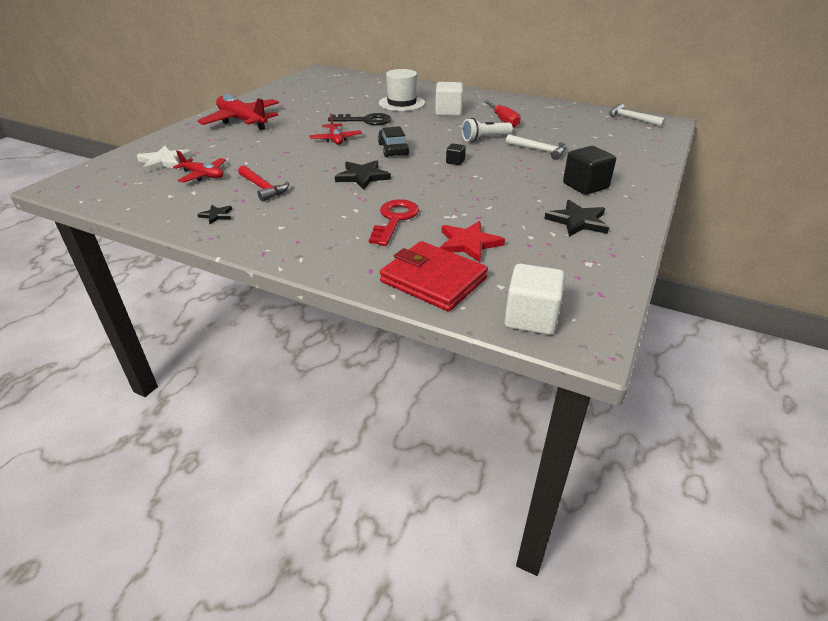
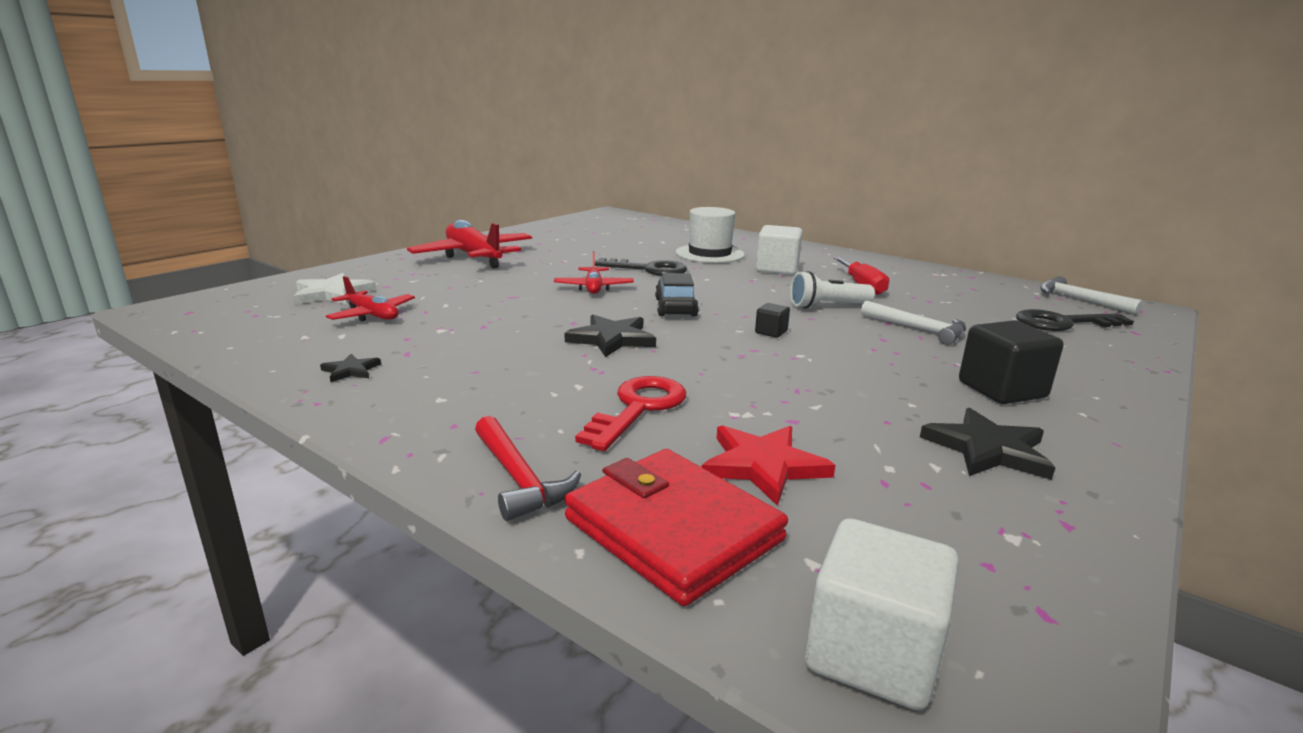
camera: 10 degrees right, 15 degrees down
(263, 188) = (448, 340): red hammer -> red hammer (519, 479)
(620, 137) = (1063, 323): none -> black key

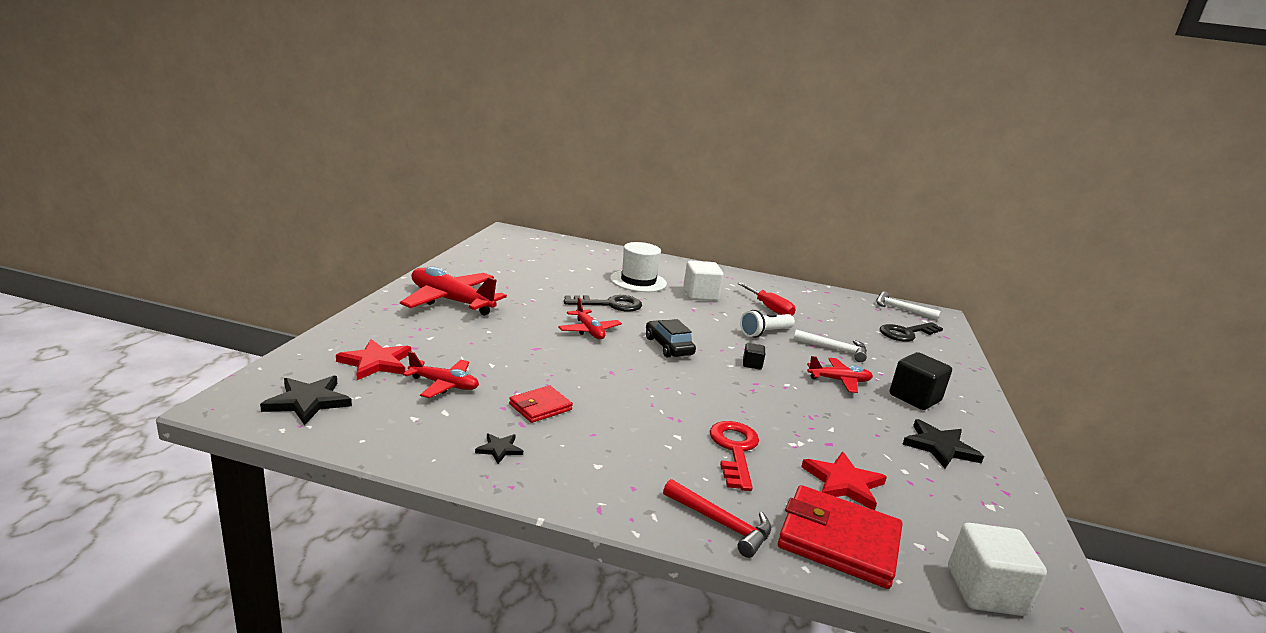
camera: 25 degrees left, 0 degrees up
(332, 293) = (376, 363): white star -> red star
(447, 342) = (540, 407): none -> red wallet
(611, 339) = (656, 386): black star -> black star (308, 402)
(888, 359) = (839, 381): none -> red plane

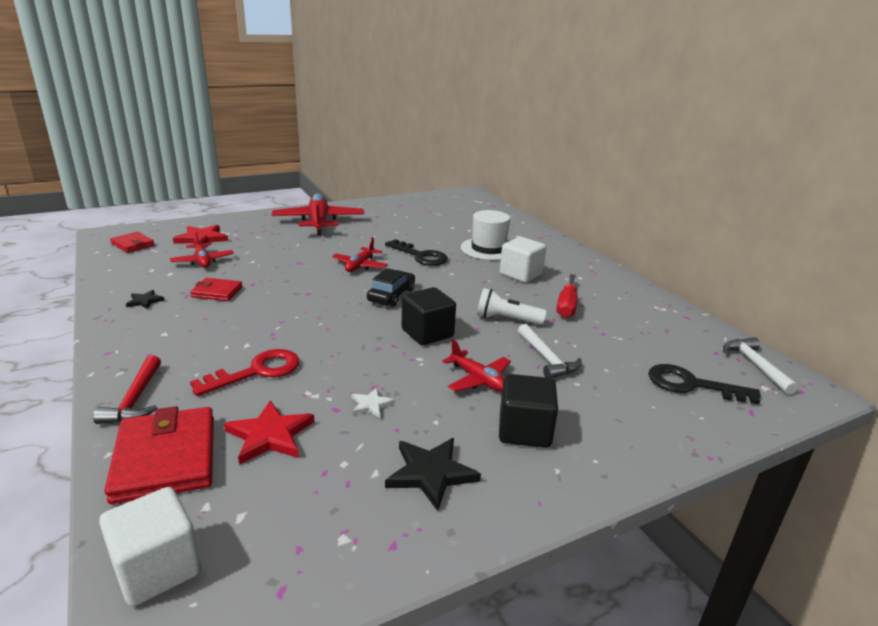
camera: 50 degrees right, 5 degrees up
(308, 402) = (133, 244): black star -> red wallet
(752, 364) = (427, 333): black cube -> black cube, size x2.00
(836, 429) = (371, 405): none -> white star

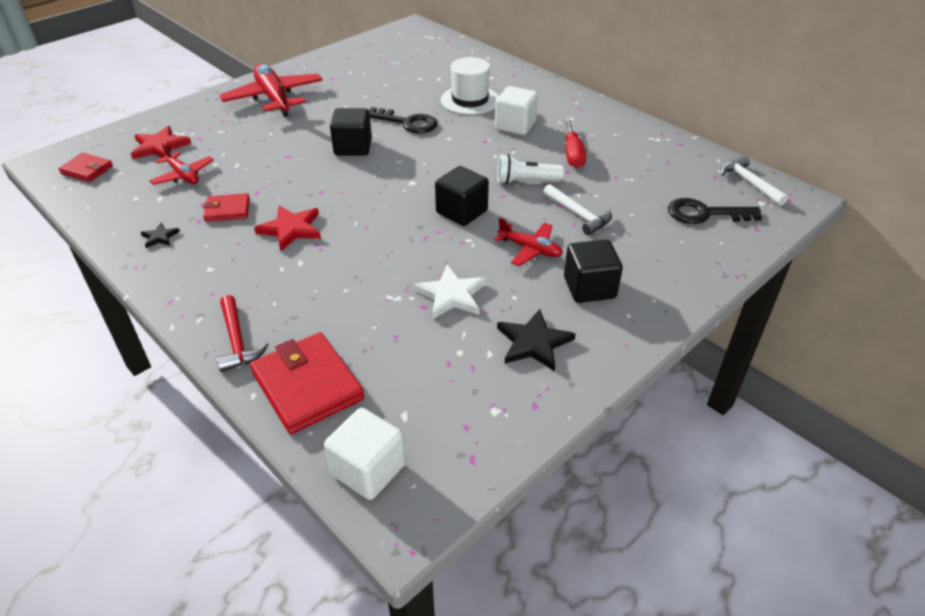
camera: 15 degrees left, 15 degrees up
(257, 372) = (329, 287): red key -> none
(270, 435) = (382, 343): red star -> red star (291, 229)
(360, 265) = (353, 147): red plane -> black cube
(371, 405) = (451, 295): white star -> white star, size x1.82
(391, 295) = (405, 177): black car -> none

